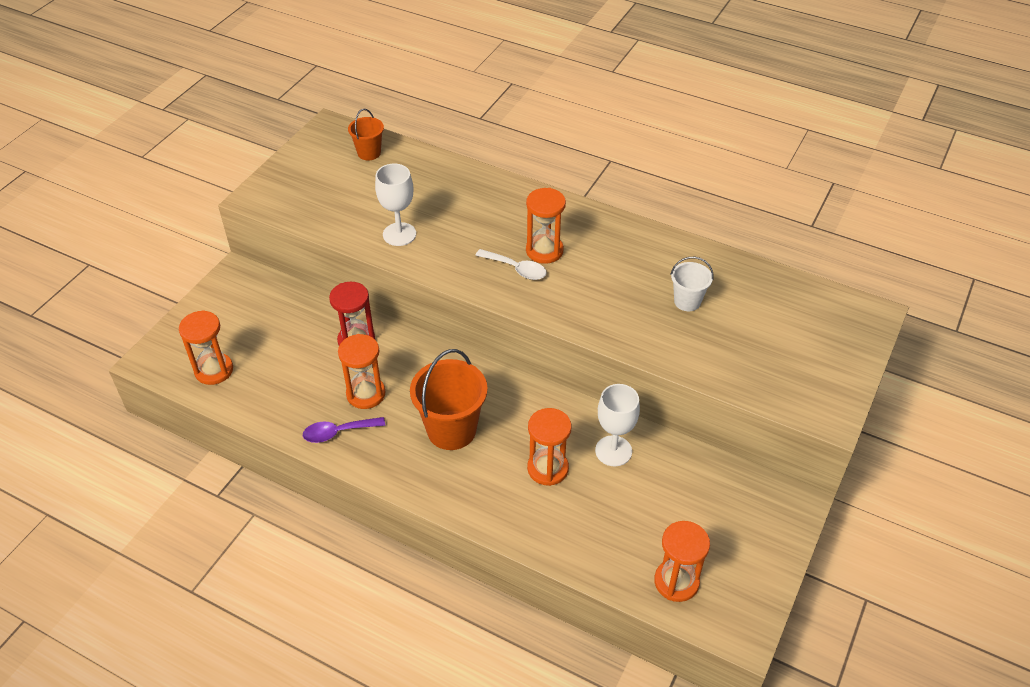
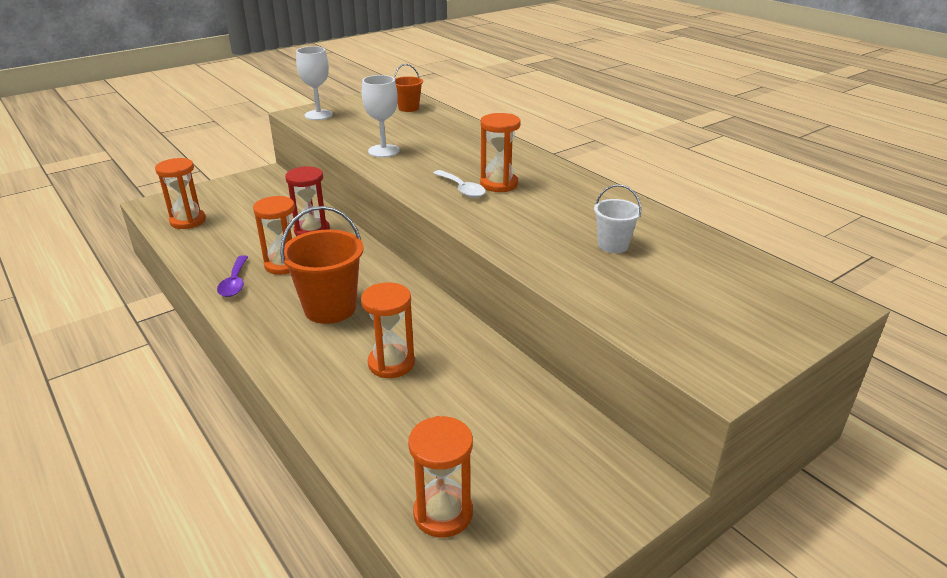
camera: 25 degrees right, 15 degrees down
(338, 432) = (235, 283): purple spoon -> purple spoon turned 105 degrees counterclockwise
(613, 451) = (470, 370): white goblet -> white goblet (318, 115)

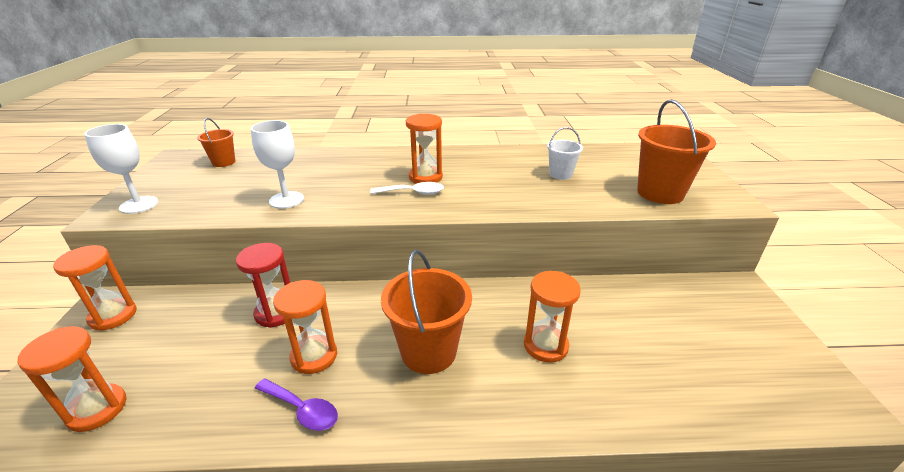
camera: 55 degrees left, 0 degrees up
(443, 513) = (750, 391): orange hourglass -> orange hourglass (113, 316)
(662, 317) = (660, 193): none -> orange bucket

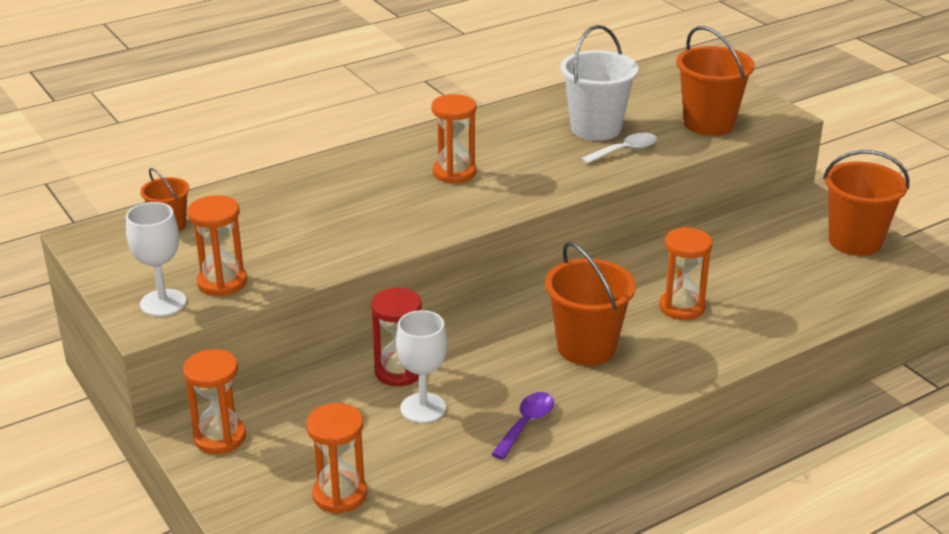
camera: 30 degrees left, 0 degrees up
(286, 200) = (333, 244): white goblet -> white goblet (423, 408)
(302, 410) = (526, 424): purple spoon -> purple spoon turned 60 degrees counterclockwise
(314, 356) = (486, 388): orange hourglass -> orange hourglass (222, 282)
(413, 192) = (464, 194): white spoon -> white spoon (625, 151)
(560, 174) = (595, 128): white bucket -> white bucket, size x1.81
(771, 342) = (855, 241): none -> orange bucket

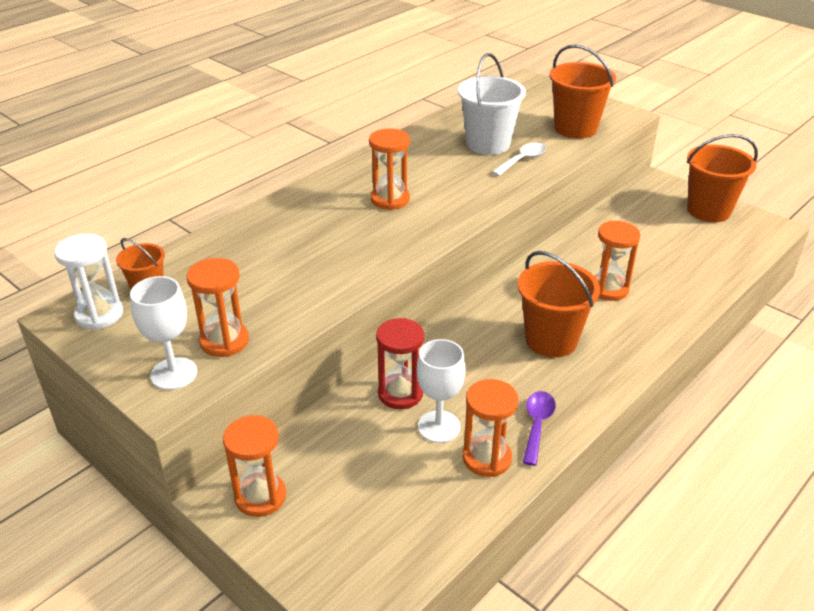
camera: 15 degrees left, 5 degrees up
(115, 241) = (99, 315): none -> white hourglass
(339, 494) = (402, 535): orange hourglass -> orange hourglass (487, 458)

